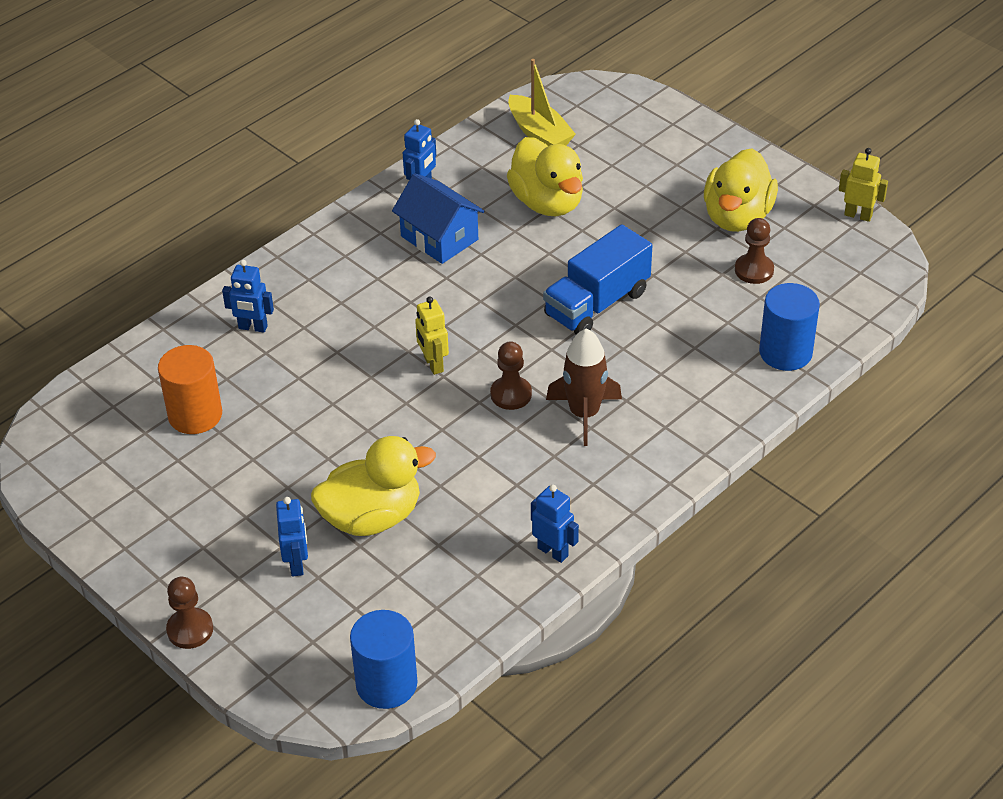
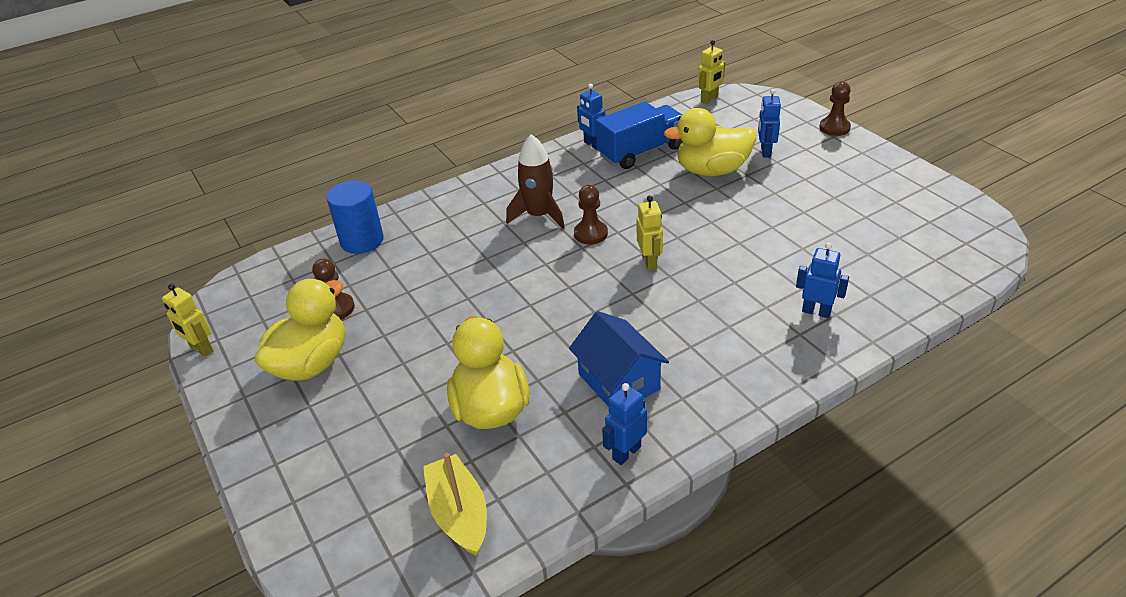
camera: 165 degrees left, 5 degrees down
(195, 415) = (858, 245): orange cylinder -> none
(386, 684) = (709, 99): blue cylinder -> yellow robot
(597, 304) = (490, 295): blue truck -> blue truck (641, 152)

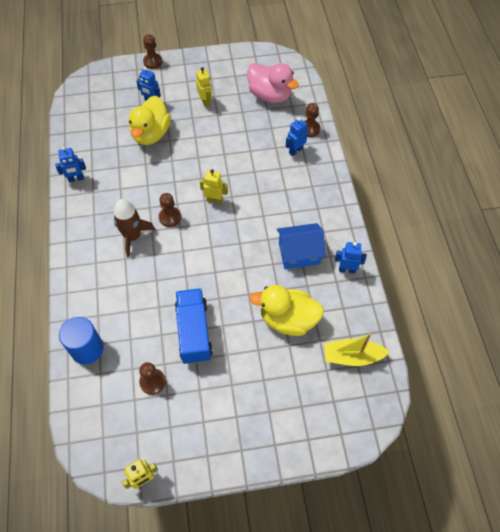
camera: 70 degrees left, 20 degrees up
(311, 363) = (199, 408): yellow duck -> none
(626, 453) = (347, 269): blue robot -> blue robot turned 120 degrees clockwise
(641, 152) = (105, 158): blue truck -> blue truck (194, 332)
(709, 99) = (75, 99): yellow robot -> yellow robot (205, 102)
(877, 313) = (309, 129): none -> brown pawn
(898, 247) = (270, 95): none -> pink duck

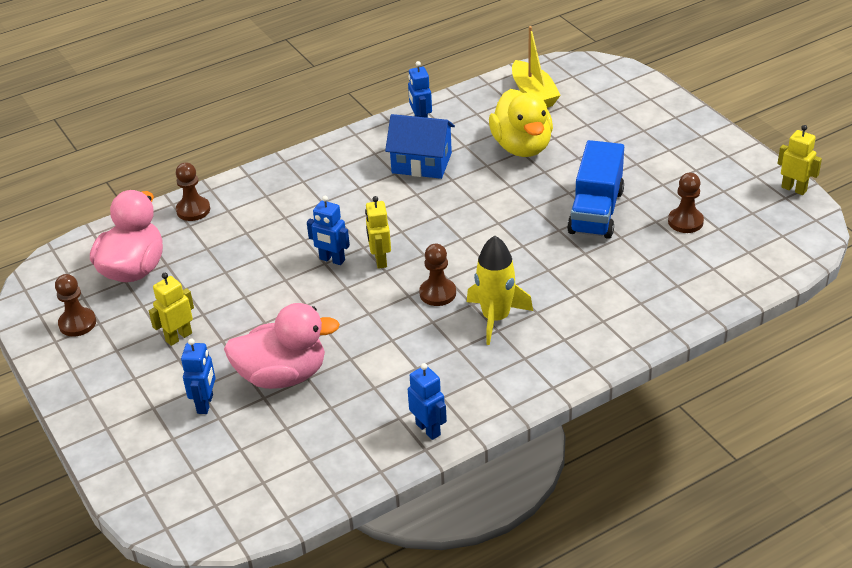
camera: 110 degrees left, 20 degrees down
(87, 349) = (693, 292): blue cylinder -> none
(133, 237) = (496, 318): brown rocket -> yellow rocket
(151, 134) = (282, 376): yellow duck -> pink duck
(153, 62) = (96, 443): brown pawn -> brown pawn (77, 323)
(194, 332) = (596, 211): blue truck -> blue truck turned 45 degrees counterclockwise
(295, 150) = (243, 212): blue robot -> blue robot (332, 260)
(299, 253) = (421, 163): blue house -> blue house turned 45 degrees counterclockwise

